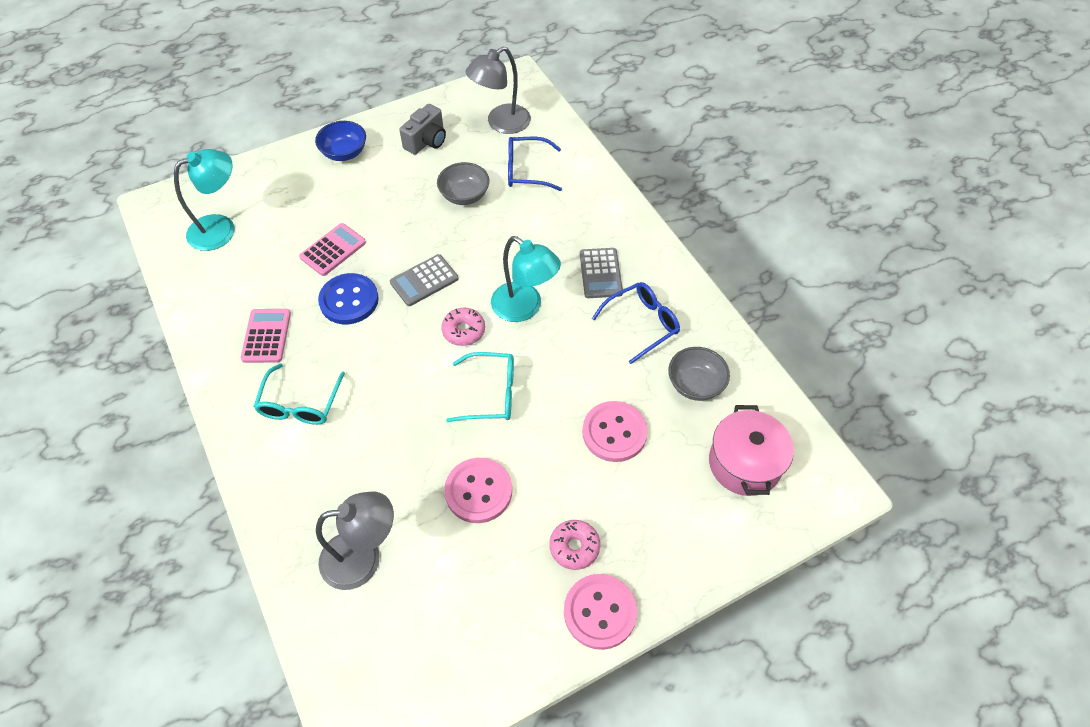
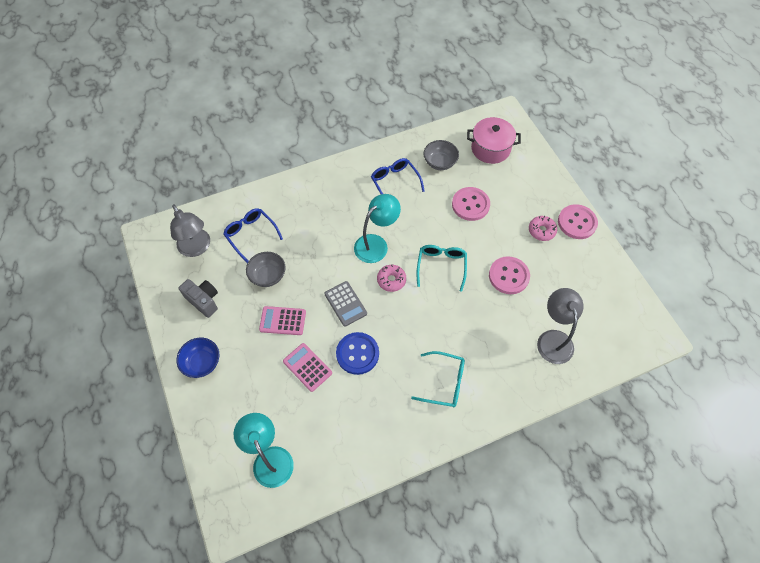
camera: 85 degrees left, 5 degrees up
(266, 336) = (384, 411): pink calculator -> pink calculator (282, 321)
(526, 170) = (251, 235): blue glasses -> blue glasses turned 135 degrees clockwise
(600, 273) = (352, 199): grey calculator -> none

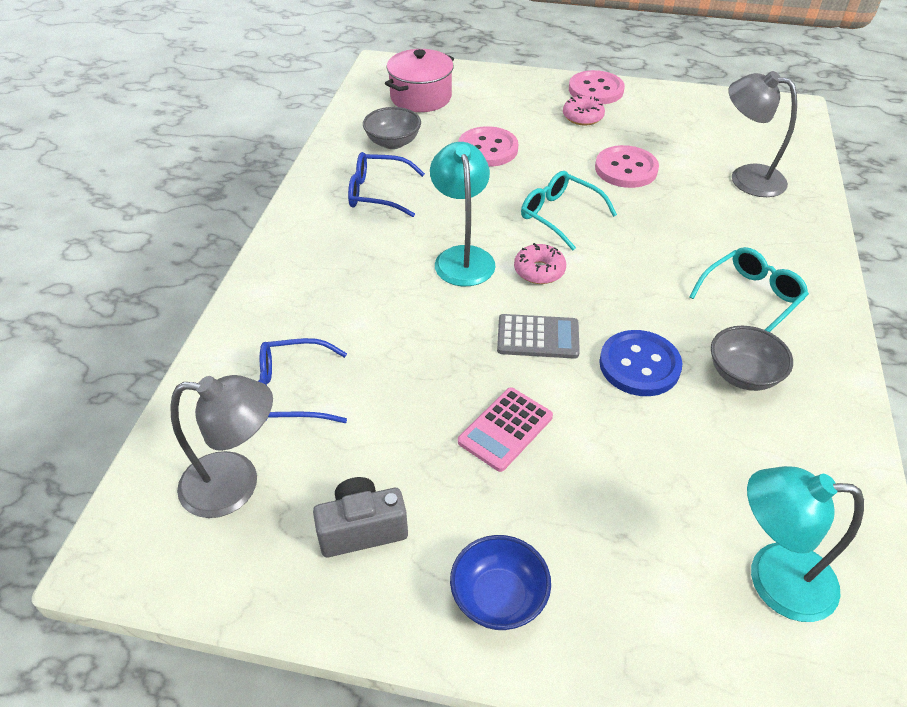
camera: 55 degrees left, 15 degrees down
(268, 276) = (398, 407): grey bowl -> grey bowl (743, 375)
(307, 367) = (621, 438): pink calculator -> none

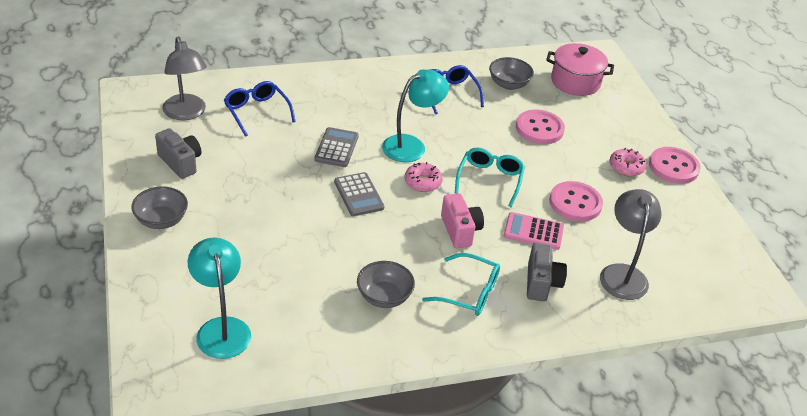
camera: 60 degrees right, 5 degrees down
(428, 329) = (336, 148): none -> grey calculator
(498, 597) = (161, 220): blue bowl -> grey bowl
(505, 429) = (274, 198): pink calculator -> pink calculator (533, 232)
(639, 365) = (362, 245): blue button -> none
(641, 269) = (460, 230): none -> pink camera
(747, 237) = (541, 283): none -> grey camera

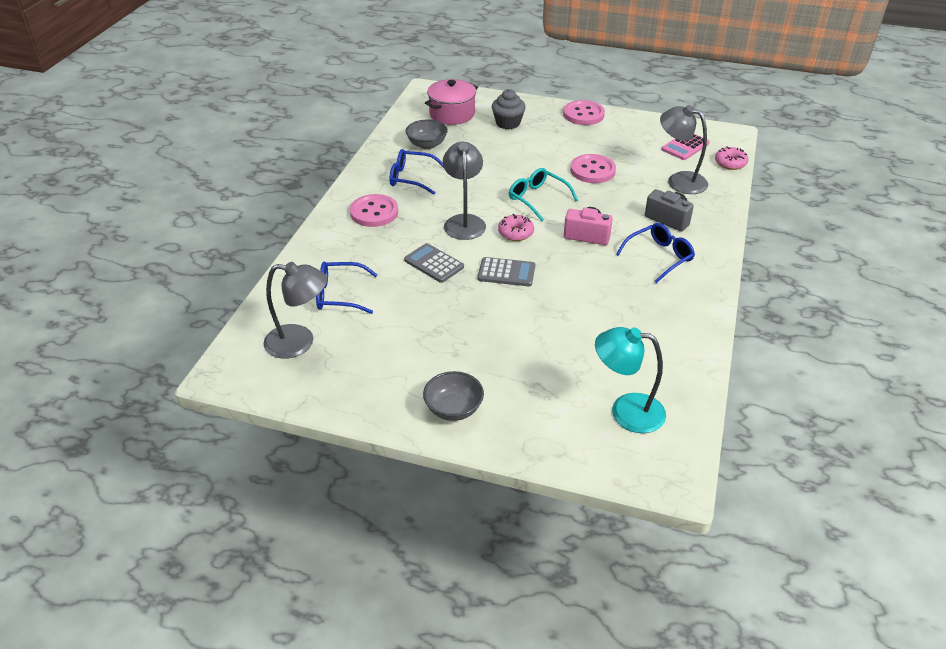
camera: 55 degrees left, 0 degrees up
(180, 162) = (375, 370): grey camera -> none
(384, 297) = (640, 302): grey bowl -> none
(411, 145) = (464, 221): turquoise lamp -> grey lamp
(469, 292) = (659, 257): turquoise glasses -> blue glasses
(533, 232) = (611, 201): pink calculator -> pink calculator (685, 146)
(539, 129) = (494, 152): pink button -> pink button (374, 212)
(598, 121) = (508, 123): none -> grey cupcake
(626, 167) = (569, 133): pink donut -> pink donut (730, 163)

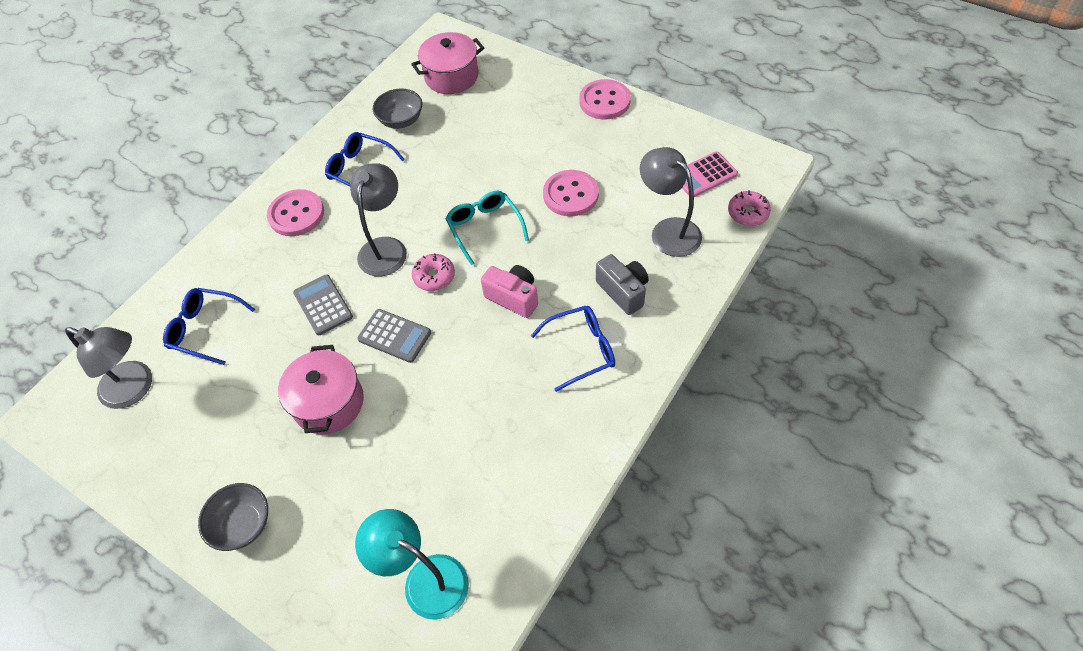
camera: 20 degrees right, 15 degrees up
(478, 321) = (328, 403): none -> pink pot
(508, 123) = (508, 101): grey cupcake -> none

